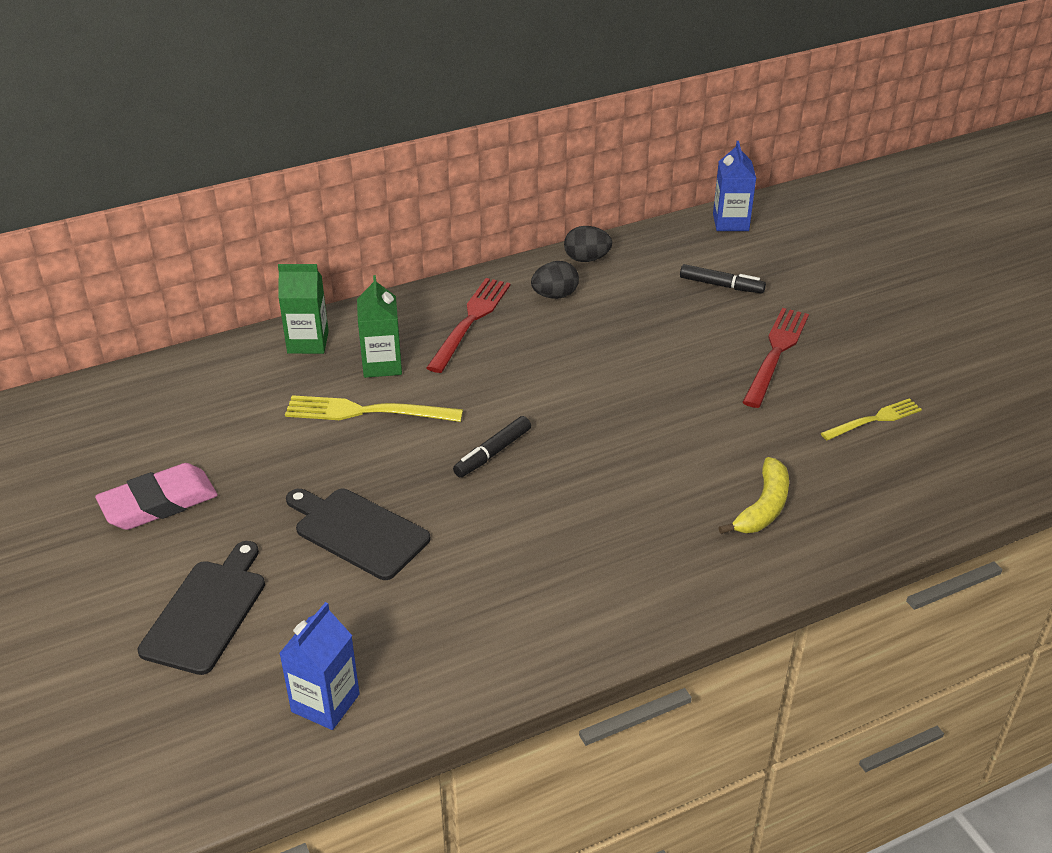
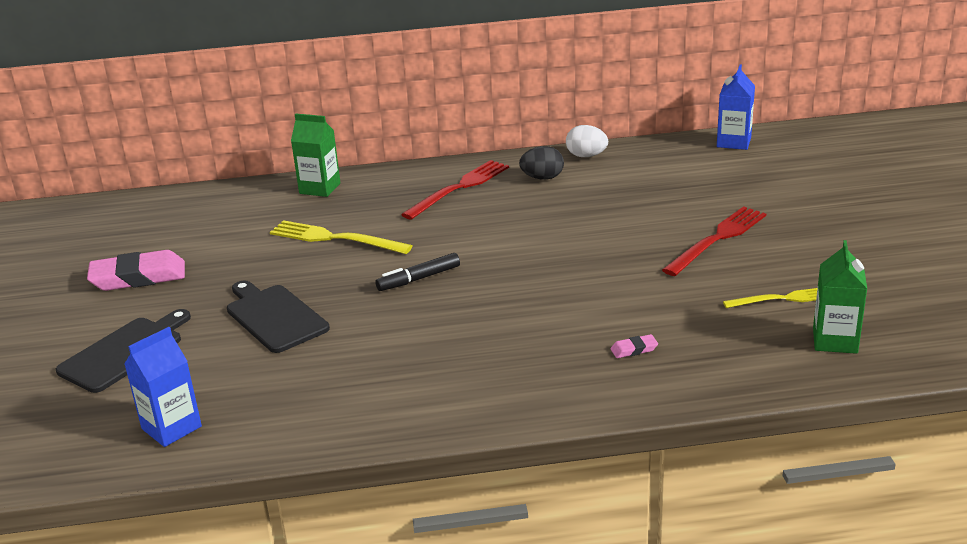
camera: 20 degrees right, 10 degrees down
(382, 365) = (368, 209): green carton -> green carton (835, 340)
(586, 259) = (586, 156): black egg -> white egg
(721, 285) = (696, 185): black marker -> none
(763, 507) = (634, 349): yellow banana -> pink eraser

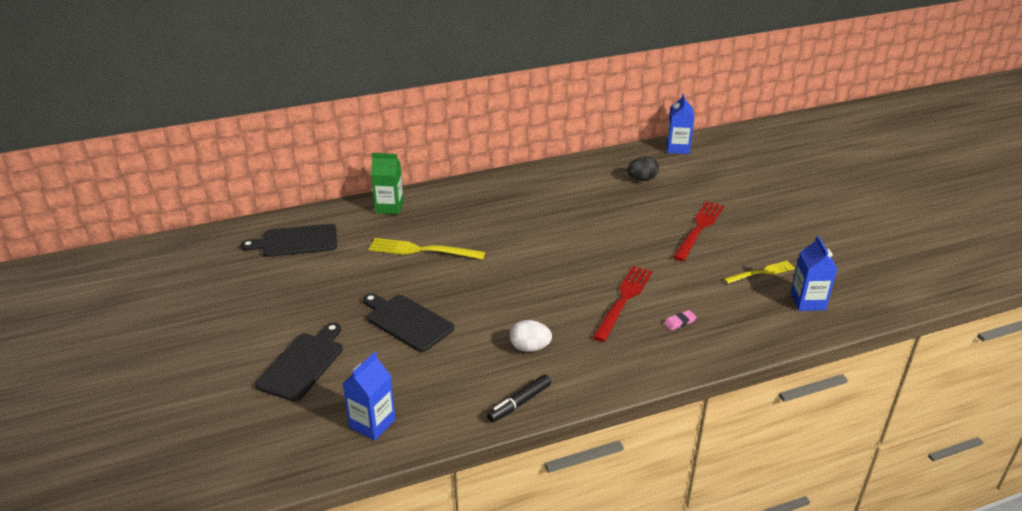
camera: 15 degrees left, 5 degrees up
(138, 277) = (280, 297): pink eraser -> none
(189, 218) = (296, 241): none -> black cutting board
(419, 279) = (502, 279): black marker -> black marker (519, 403)
(459, 188) = (497, 199): red fork -> red fork (623, 300)
(542, 178) = (554, 187): black egg -> black egg (642, 179)
(586, 156) = (578, 166): white egg -> white egg (530, 348)
(835, 340) = (807, 302): green carton -> blue carton

